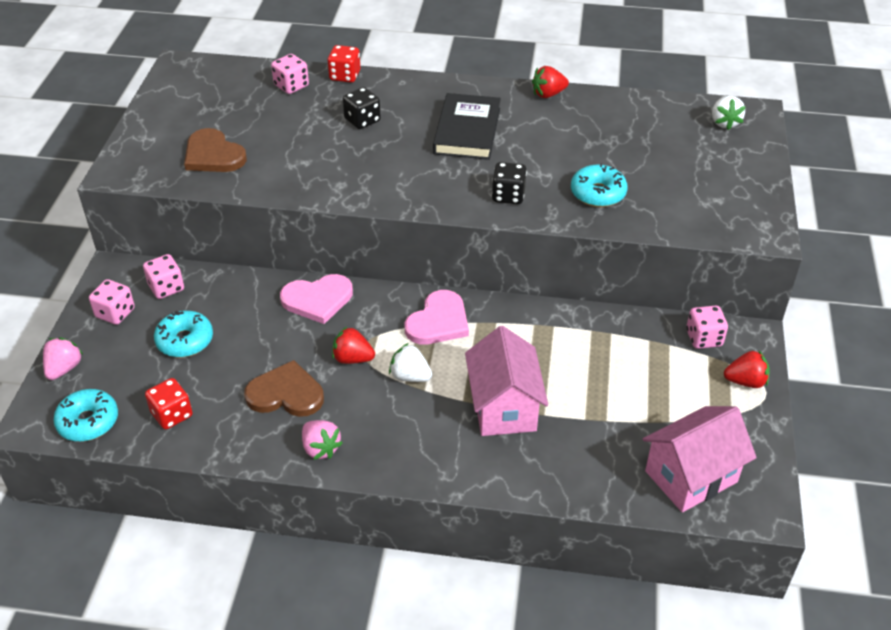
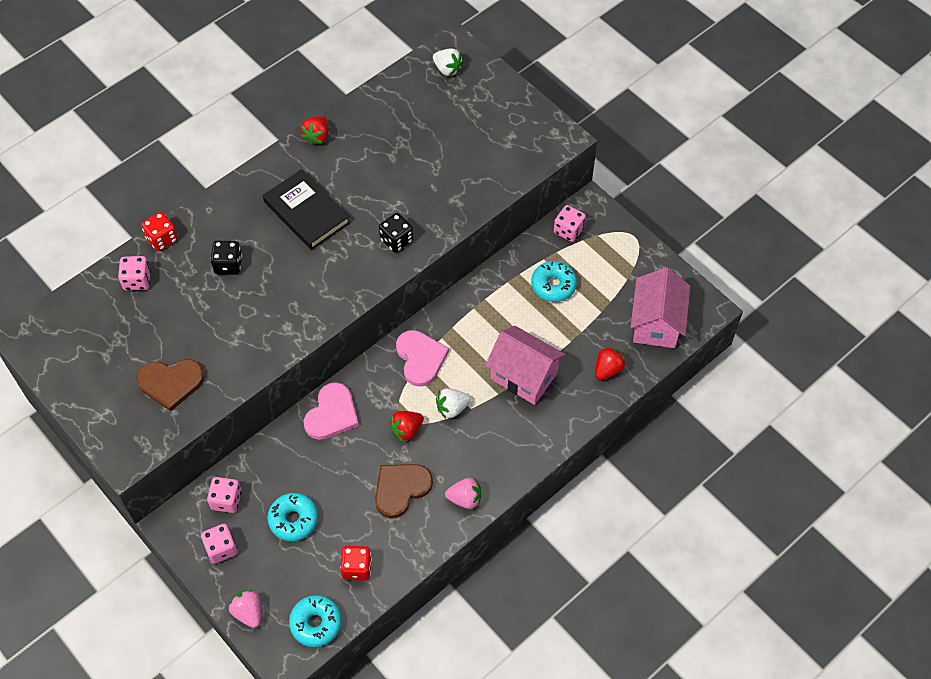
camera: 50 degrees left, 15 degrees up
(598, 193) = (443, 191): turquoise donut -> turquoise donut (553, 285)
(745, 381) = (618, 239): red strawberry -> red strawberry (607, 369)

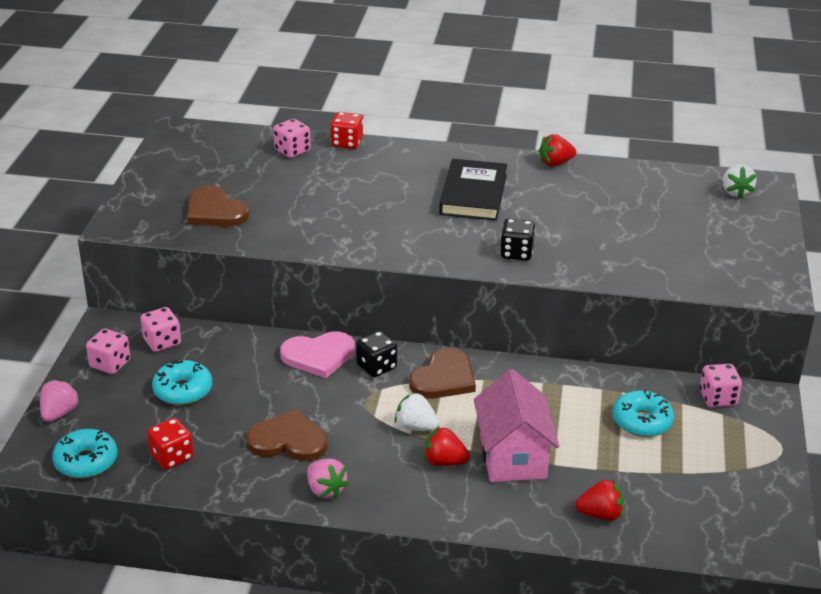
camera: 50 degrees right, 25 degrees down
(228, 265) = (366, 183): black dice -> black dice (376, 367)
(406, 430) = (356, 410): red strawberry -> red strawberry (444, 462)
(420, 358) = (444, 378): pink heart -> brown heart
(656, 323) = (706, 522): pink house -> none

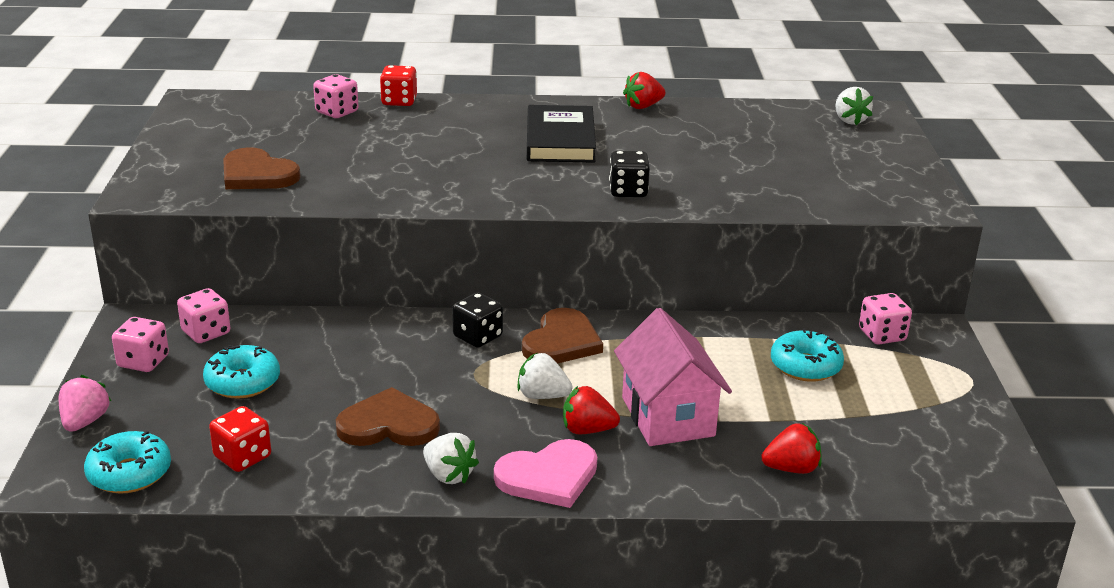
camera: 10 degrees left, 5 degrees down
(318, 356) = (404, 331): pink heart -> pink heart (548, 477)
(325, 490) = (448, 475): pink strawberry -> white strawberry

